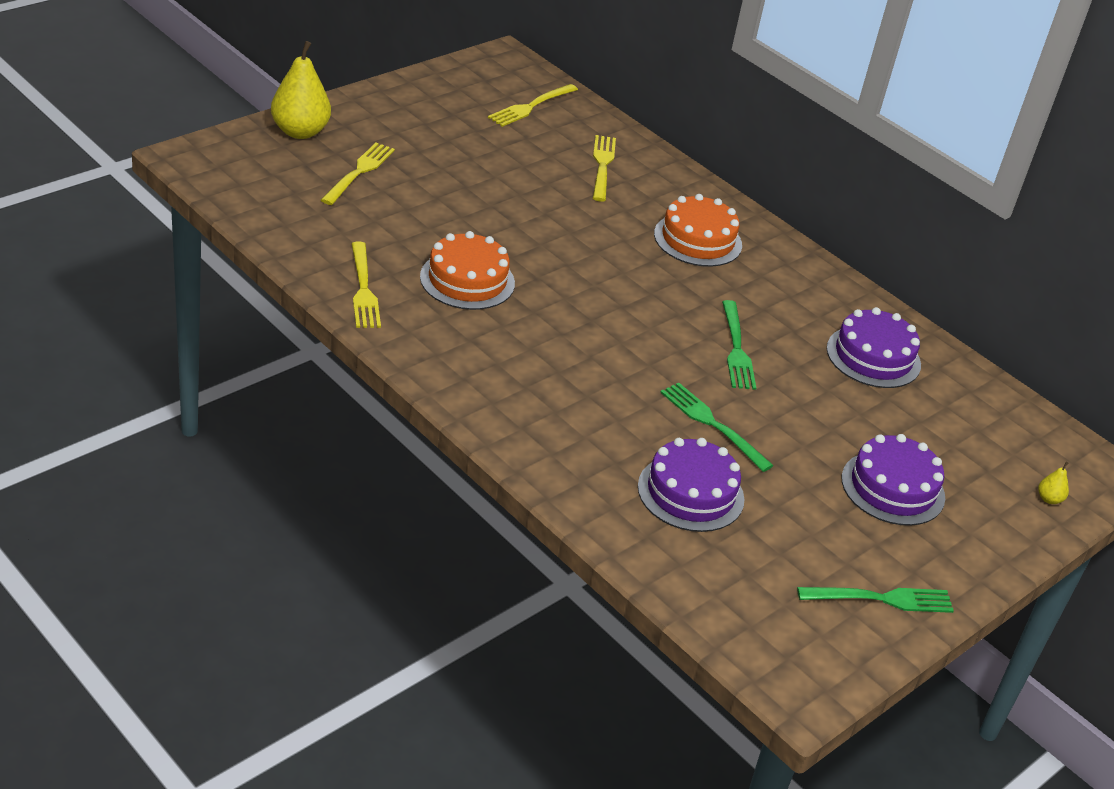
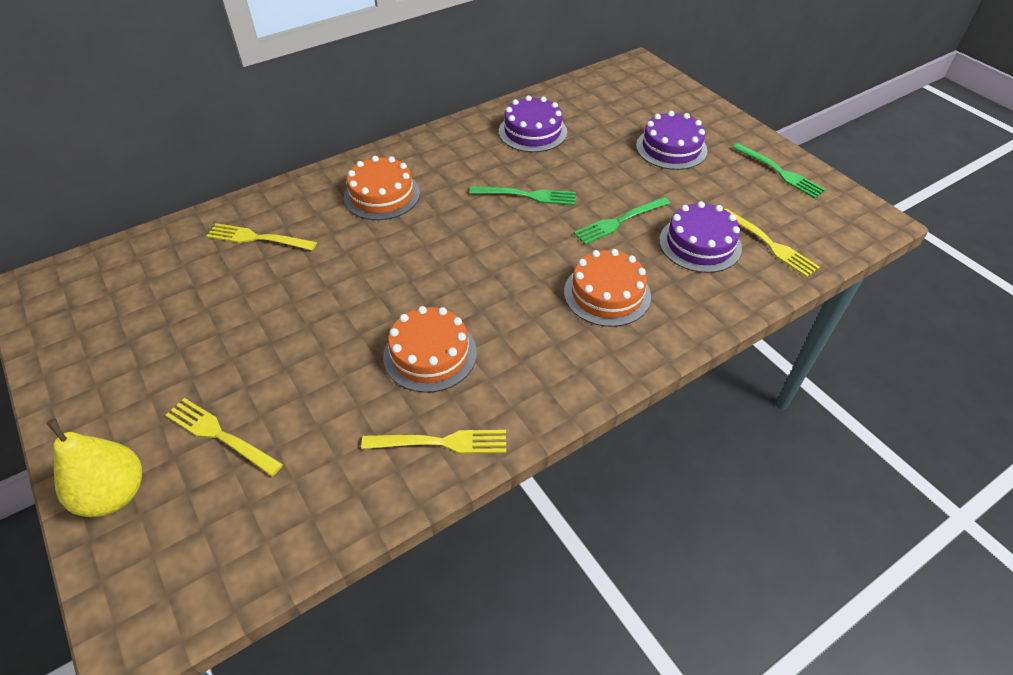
camera: 75 degrees left, 10 degrees up
(531, 106) = (137, 277): yellow fork -> yellow fork (769, 244)
(580, 405) = (607, 294): none -> orange cake
(881, 599) = (779, 172): green fork -> green fork turned 135 degrees clockwise
(1049, 499) = (667, 90): yellow pear -> none

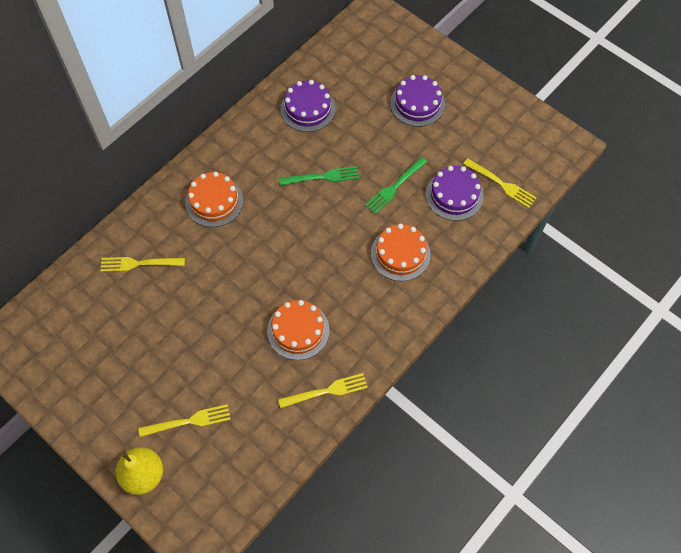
camera: 15 degrees left, 15 degrees up
(220, 435) = (188, 421): yellow fork -> yellow fork turned 150 degrees clockwise
(779, 172) = (500, 111): green fork -> none

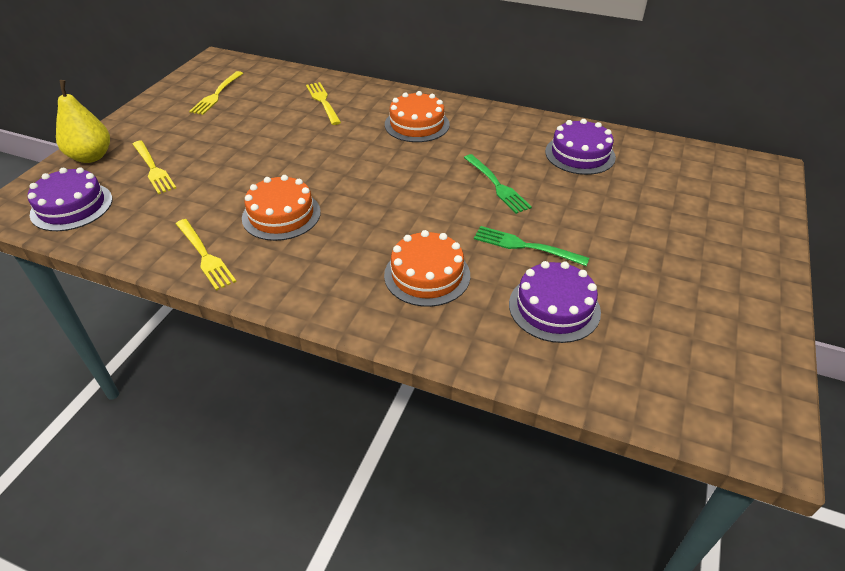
camera: 70 degrees right, 20 degrees down
(417, 103) = (670, 237): purple cake -> purple cake (72, 206)
(501, 184) = (613, 358): yellow fork -> yellow fork (217, 94)

